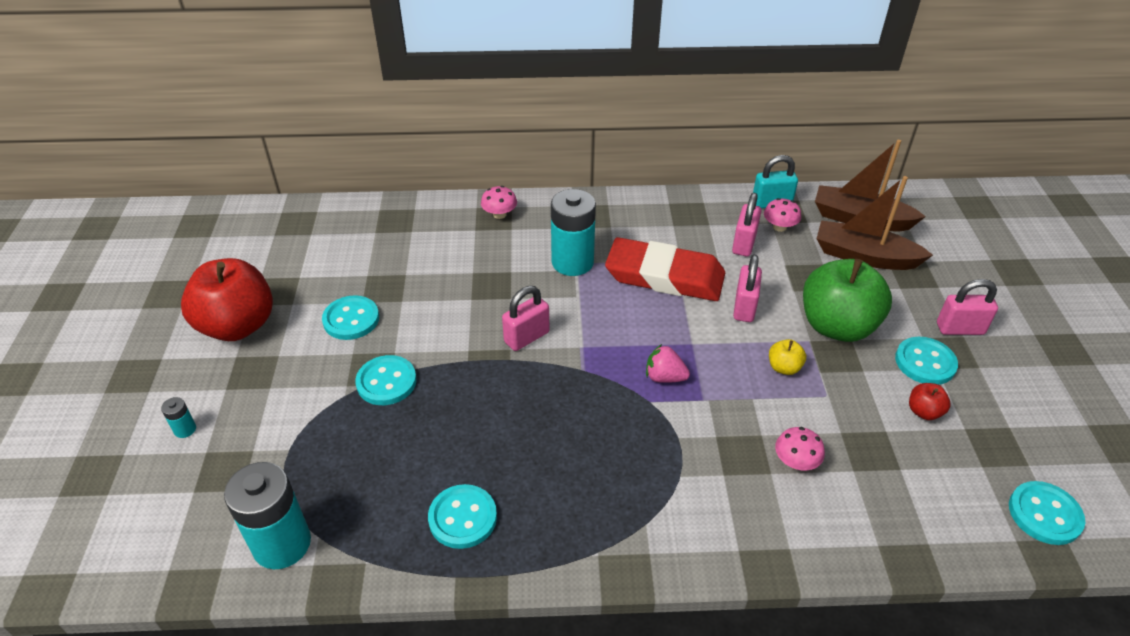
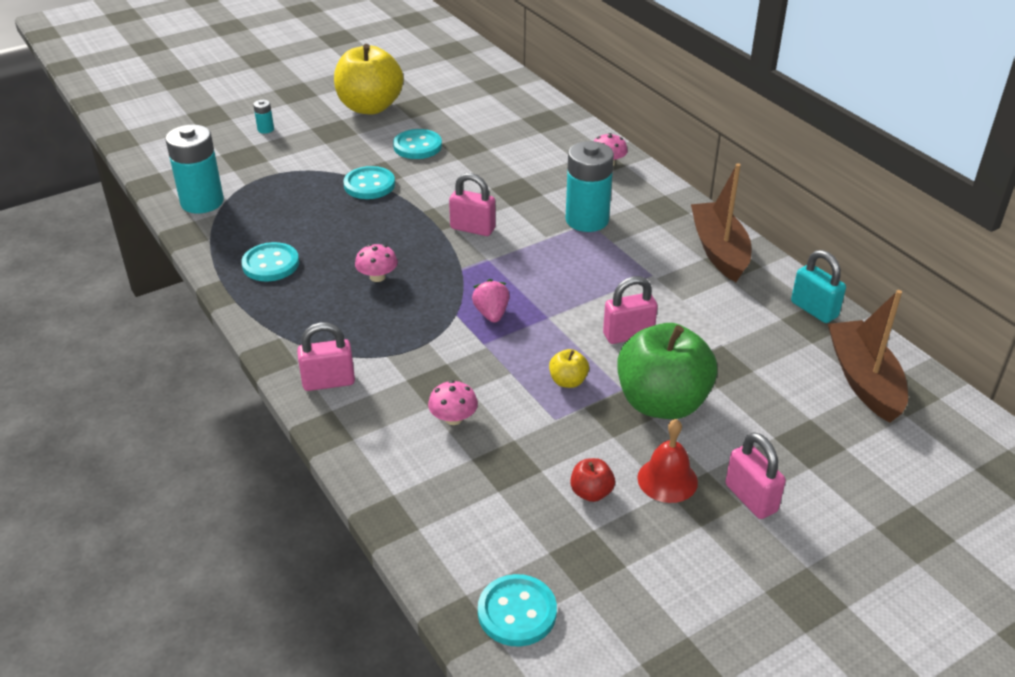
camera: 60 degrees right, 5 degrees down
(238, 326) = (370, 107): red apple -> yellow apple
(664, 276) = (623, 275): red eraser -> none
(744, 244) = (724, 309): pink padlock -> pink padlock (328, 382)
(779, 227) = (779, 325): pink mushroom -> pink mushroom (377, 277)
(864, 256) = (799, 398): brown boat -> brown boat (719, 250)
(925, 362) = (667, 480): turquoise button -> red bell

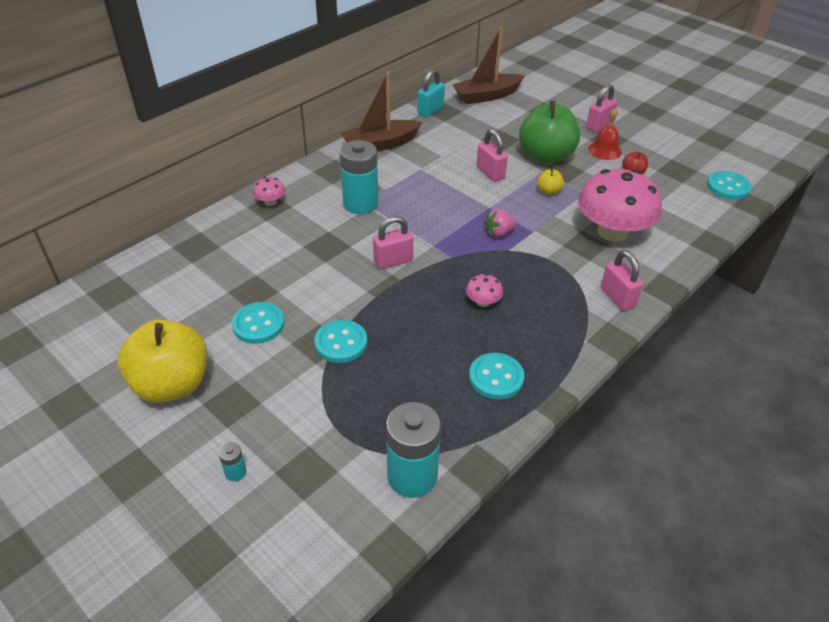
camera: 105 degrees left, 5 degrees up
(453, 418) = (612, 232): pink mushroom -> pink mushroom, size x2.42
(472, 228) = (393, 261): pink padlock -> pink padlock turned 60 degrees clockwise

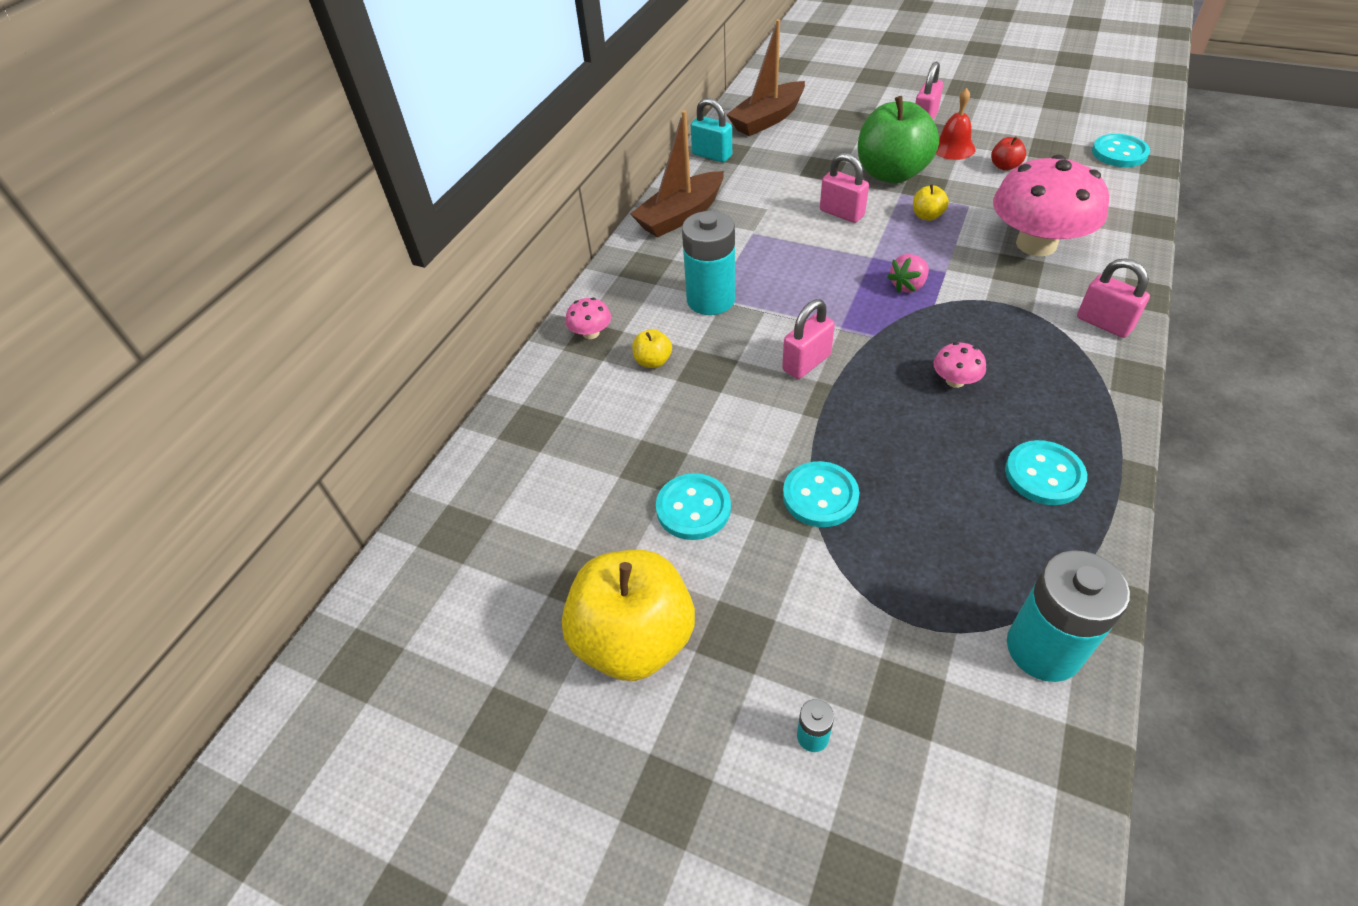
camera: 15 degrees left, 5 degrees up
(296, 230) = (653, 361): none -> yellow apple
(430, 110) = (712, 155): turquoise padlock -> turquoise padlock turned 75 degrees counterclockwise

